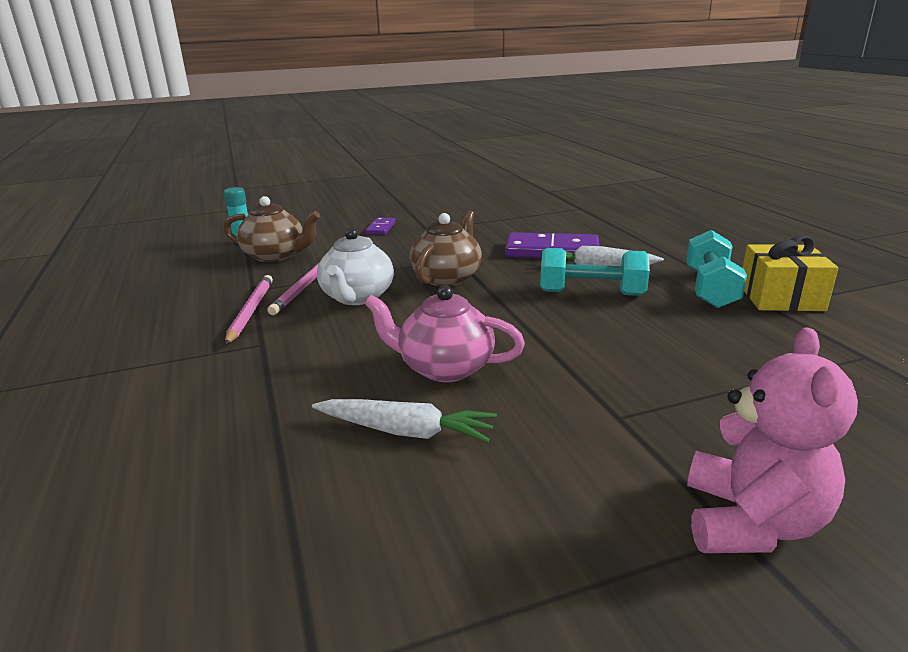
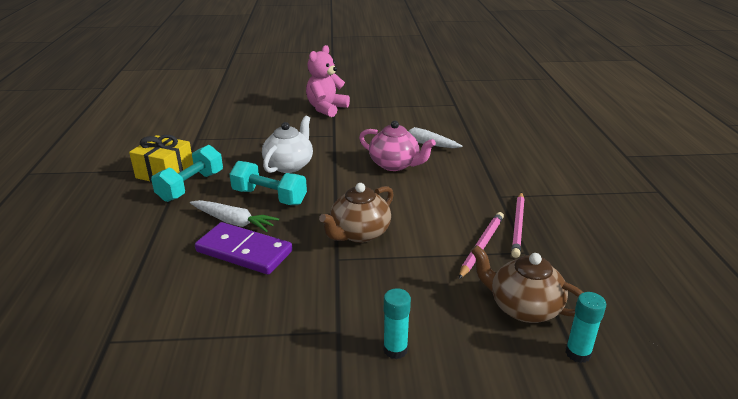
camera: 165 degrees left, 5 degrees up
(357, 297) = (437, 225): white teapot -> white teapot (289, 165)
(381, 228) = (395, 349): purple domino -> turquoise glue stick

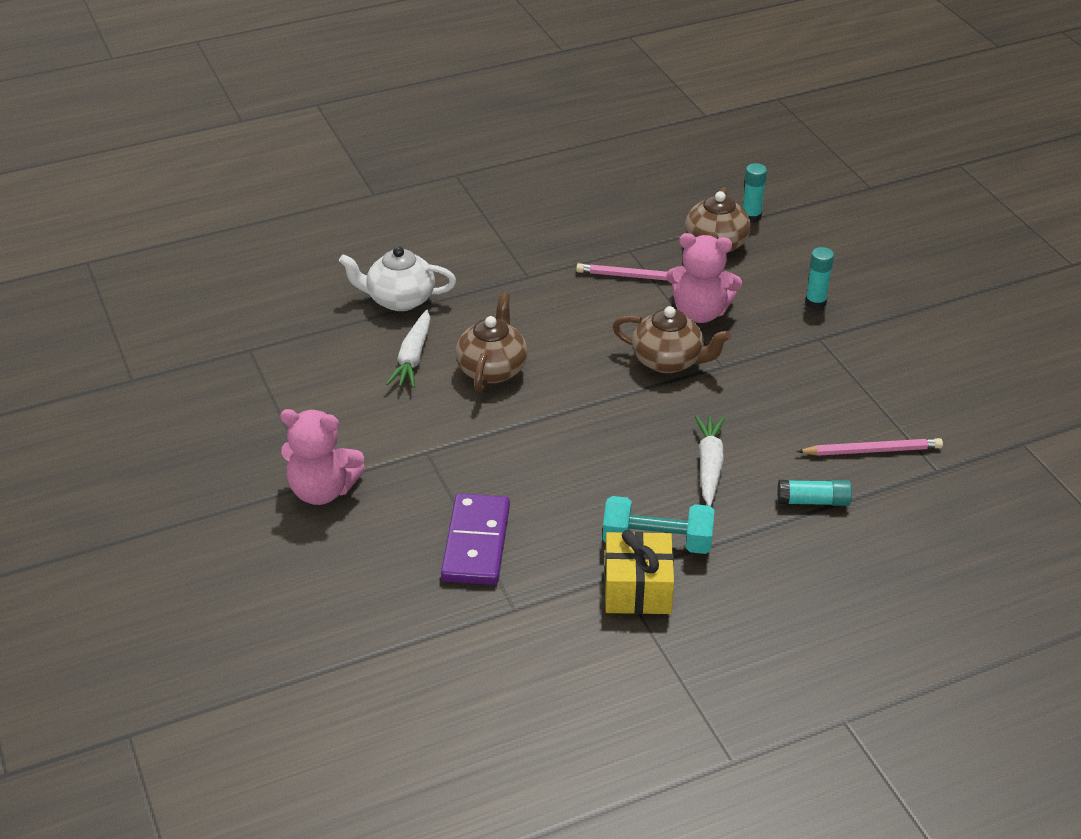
camera: 110 degrees left, 10 degrees up
(153, 256) = (813, 501): none -> turquoise glue stick
(244, 251) = (756, 434): purple domino -> purple domino (476, 543)
(269, 197) = (638, 456): turquoise dumbbell -> none
(289, 165) = (546, 466): white teapot -> white teapot (399, 299)
(395, 164) = (492, 369): pink teapot -> brown teapot
(414, 266) = (700, 312): none -> pink teddy bear
(518, 225) = (584, 258): pink pencil -> pink pencil (872, 451)

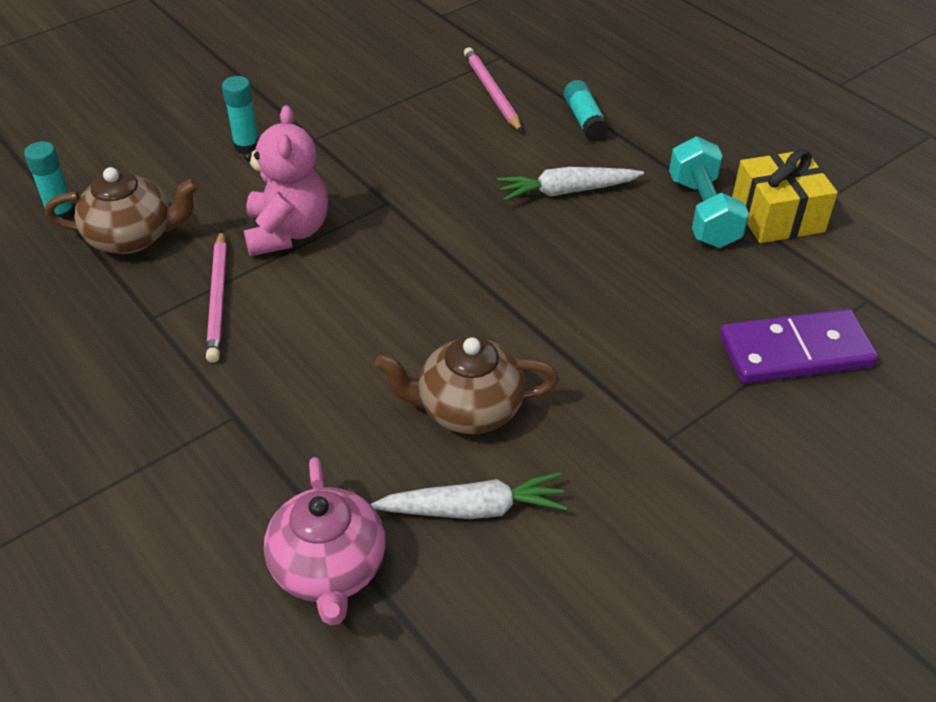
camera: 105 degrees left, 5 degrees up
(322, 490) = (803, 536): pink teddy bear -> none
(399, 299) = (329, 569): white teapot -> pink teapot
(668, 361) = (394, 245): brown teapot -> none

